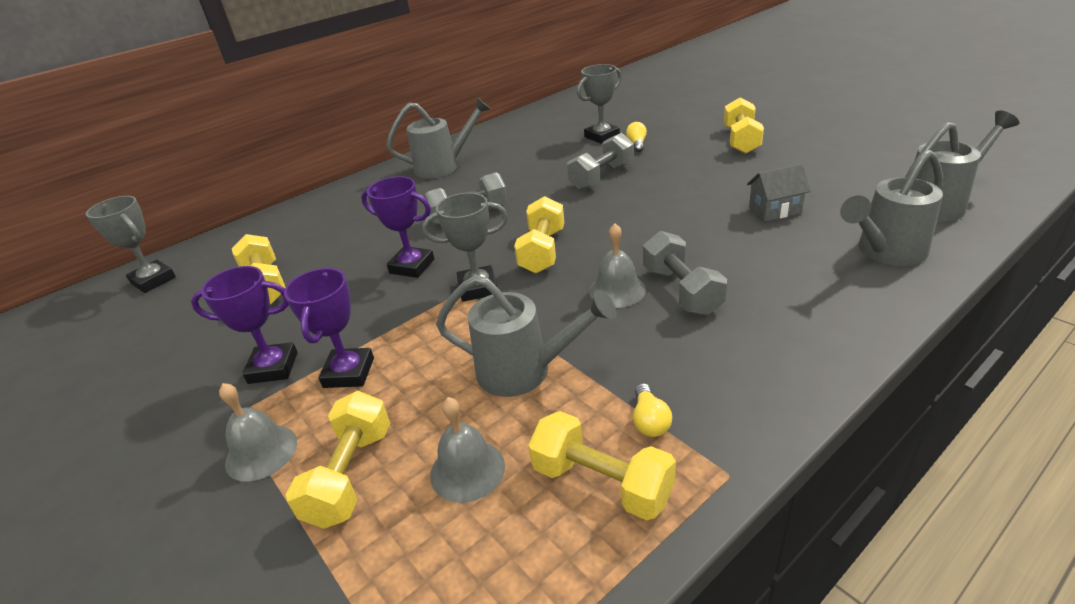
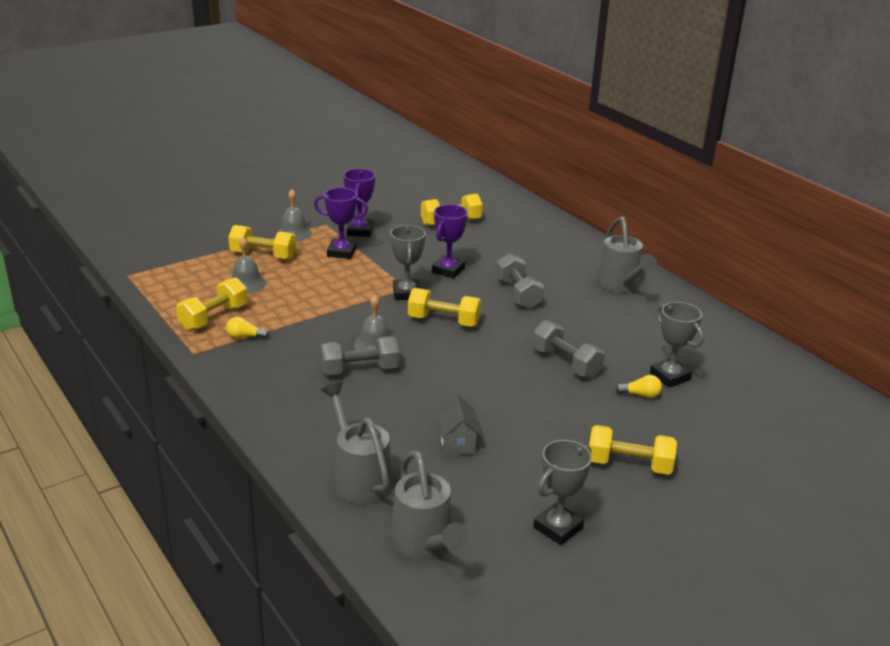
camera: 90 degrees right, 5 degrees down
(153, 280) = (476, 187): grey trophy -> grey trophy (558, 528)
(524, 371) = (309, 303): grey watering can -> none

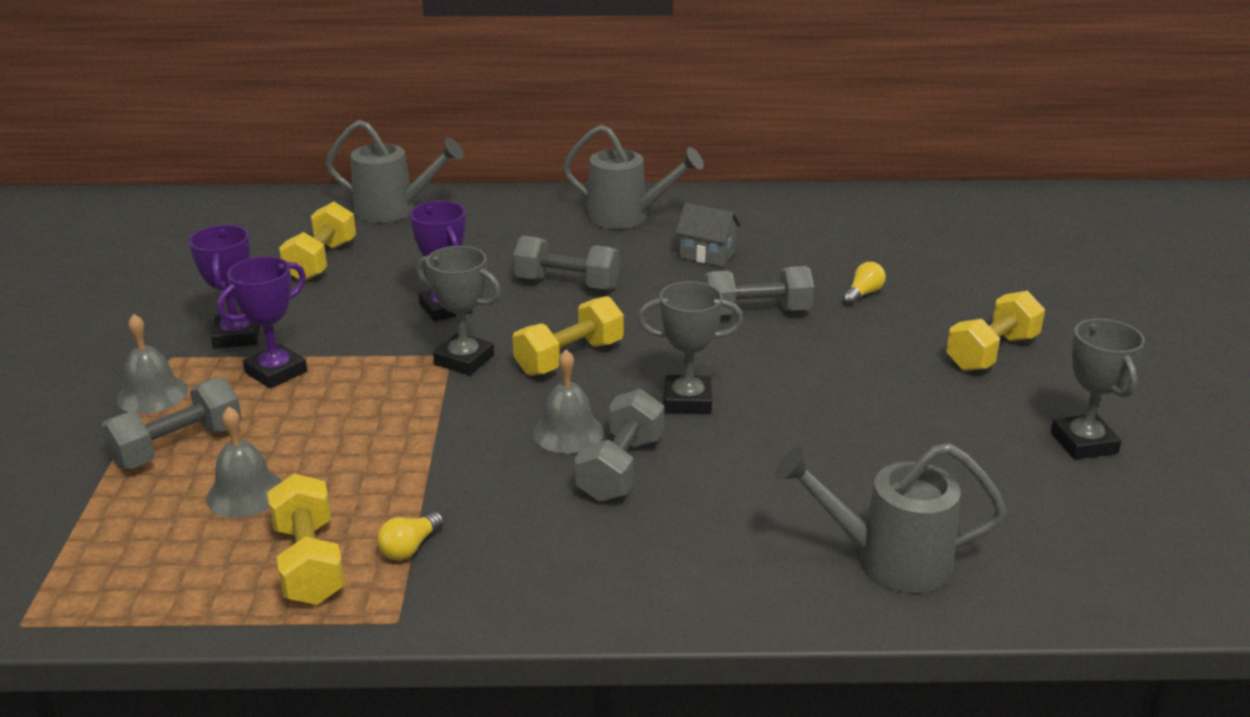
camera: 55 degrees left, 0 degrees up
(263, 255) = (178, 446): yellow dumbbell -> grey dumbbell
(359, 231) = (237, 336): purple trophy -> purple trophy turned 45 degrees clockwise
(425, 545) = (1068, 555): grey watering can -> grey watering can (394, 210)
(457, 442) = (863, 450): grey house -> grey house (707, 255)
(670, 376) = (842, 264): grey trophy -> grey trophy (687, 400)

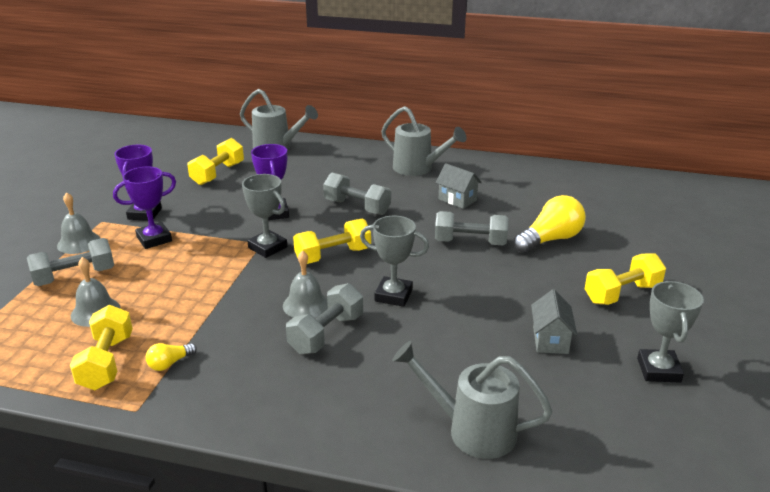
camera: 15 degrees right, 0 degrees up
(863, 294) = (550, 239): yellow light bulb -> yellow light bulb, size x2.04
(930, 427) = (550, 340): none -> grey house

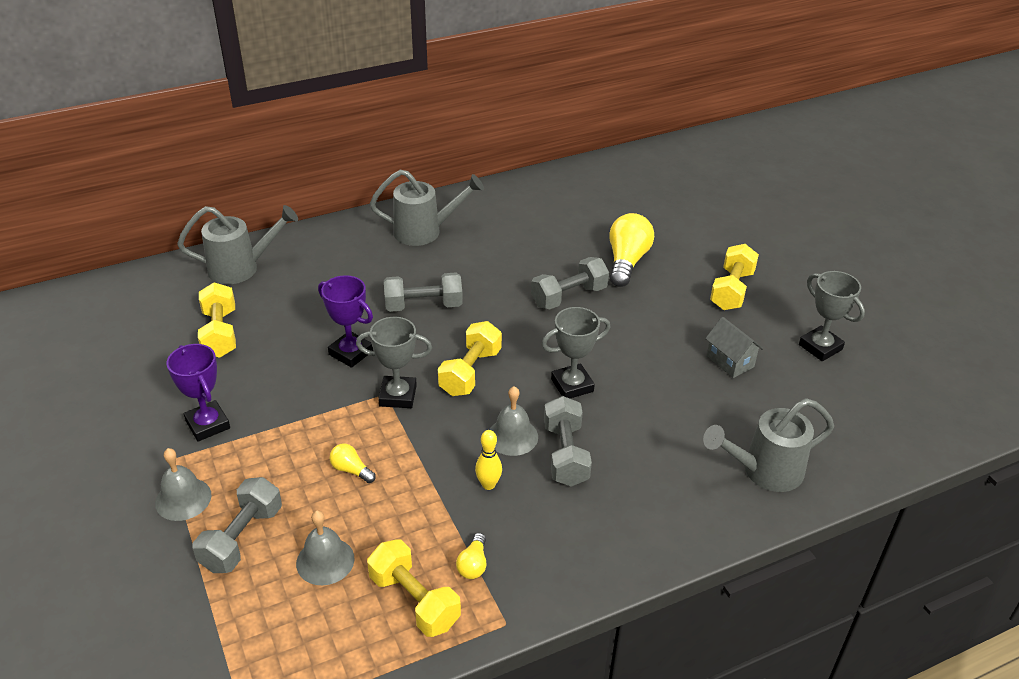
camera: 40 degrees left, 10 degrees up
(154, 239) = (265, 448): purple trophy -> none
(181, 273) = (351, 470): none -> yellow light bulb
(248, 324) = (488, 485): none -> yellow bowling pin
(457, 200) = (504, 253): grey house -> none

